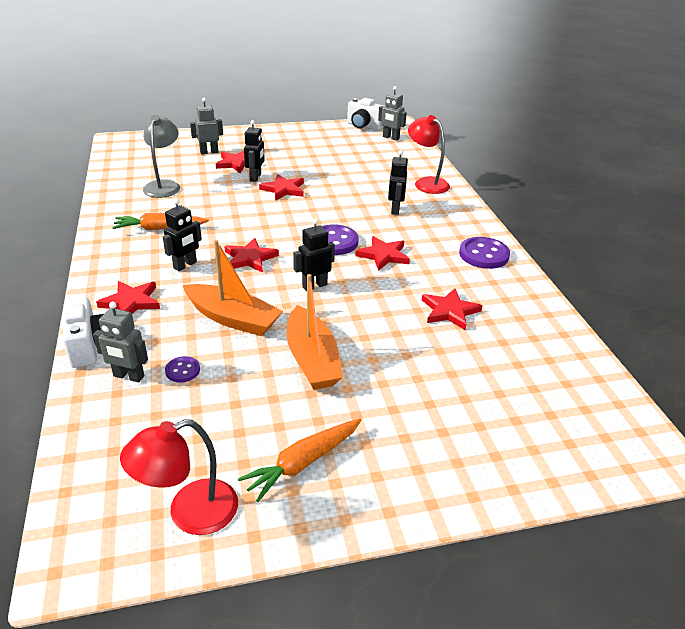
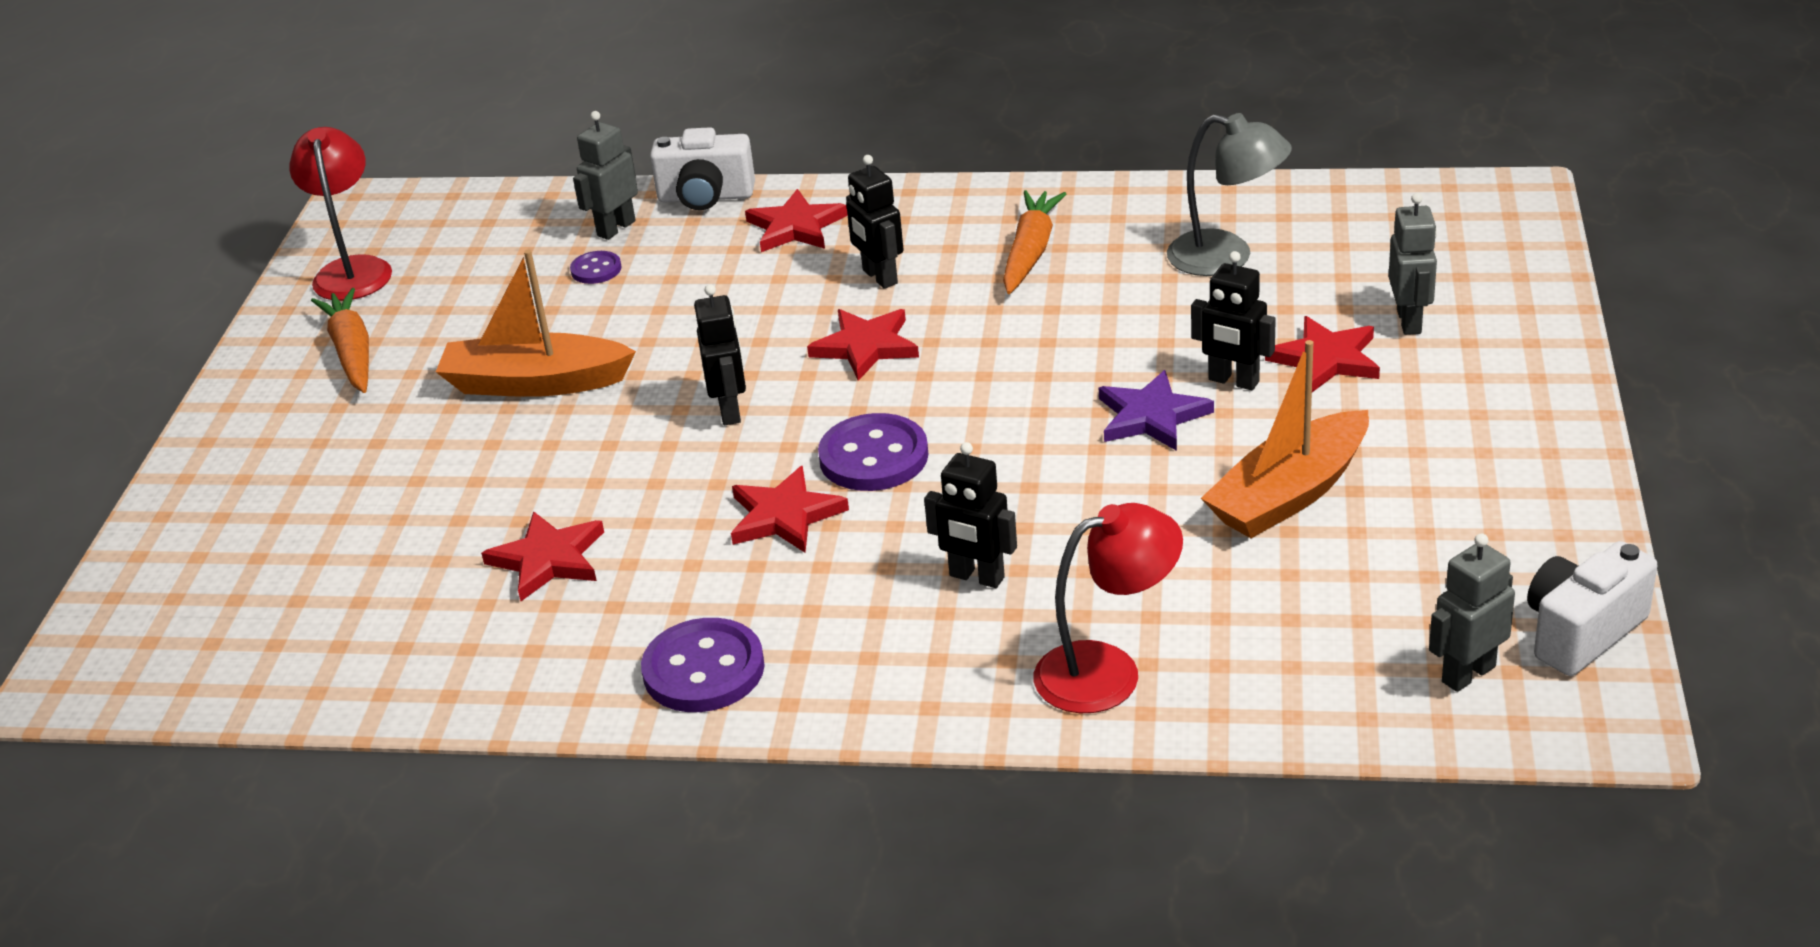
camera: 115 degrees right, 0 degrees up
(233, 319) = (688, 317): orange boat -> orange boat (1289, 494)
(283, 189) = (1151, 416): red star -> purple star

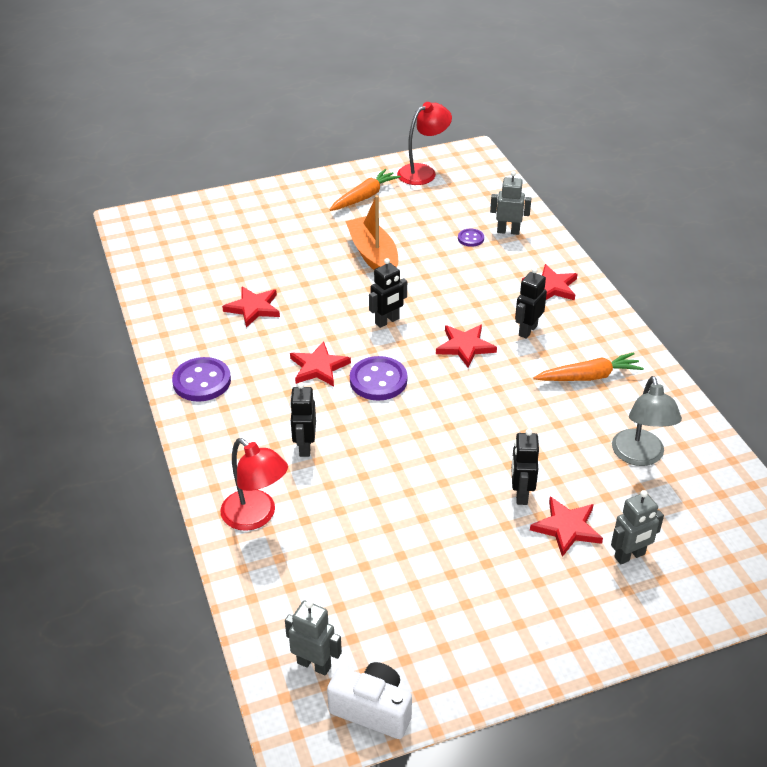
camera: 60 degrees right, 5 degrees up
(706, 197) = (555, 248): white camera -> none
(1151, 416) = (469, 470): purple star -> none
(1289, 494) = (431, 546): orange boat -> none

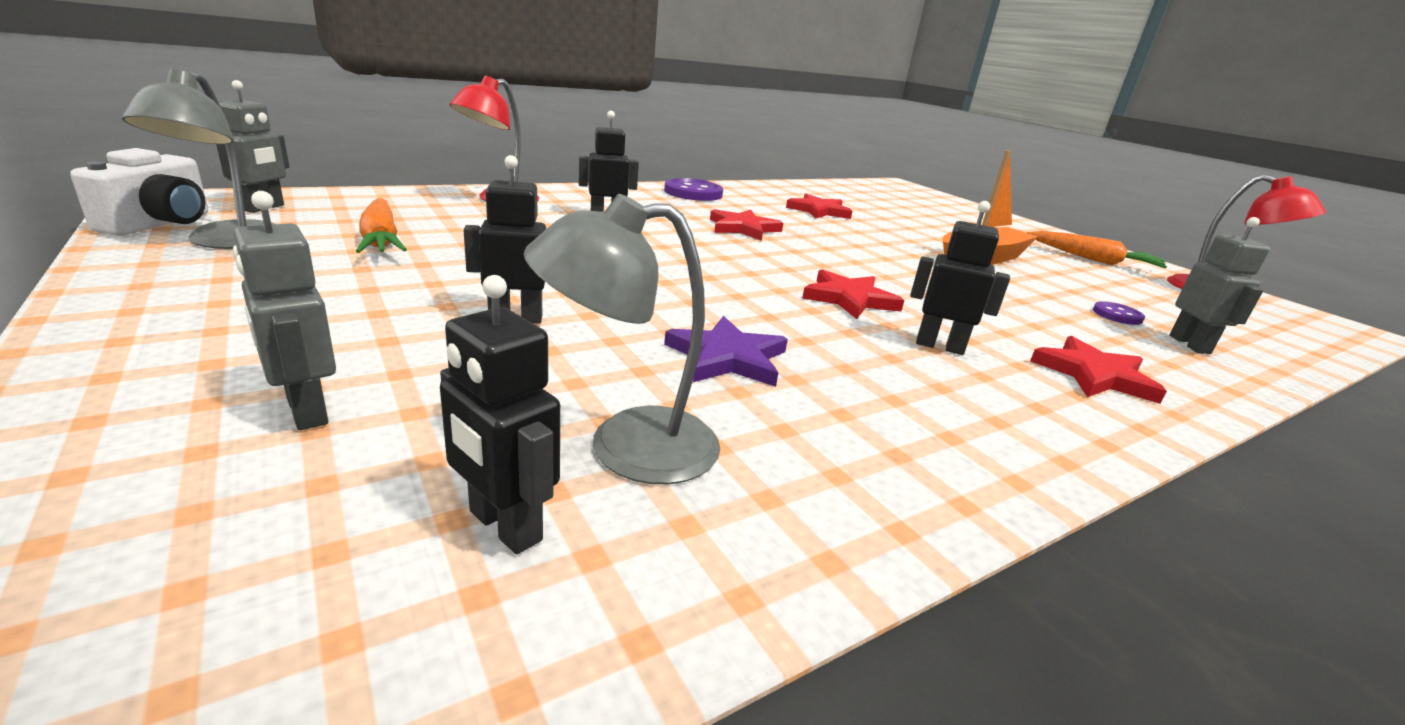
camera: 75 degrees right, 15 degrees down
(378, 380) = (738, 250): purple button -> none
(387, 321) = (858, 259): black robot -> black robot (504, 526)
(410, 656) = (227, 242): none -> grey lamp
(555, 414) = (727, 357): none -> purple star
(567, 528) = (420, 350): red star -> none
(588, 377) = (860, 398): orange carrot -> orange carrot (381, 239)

